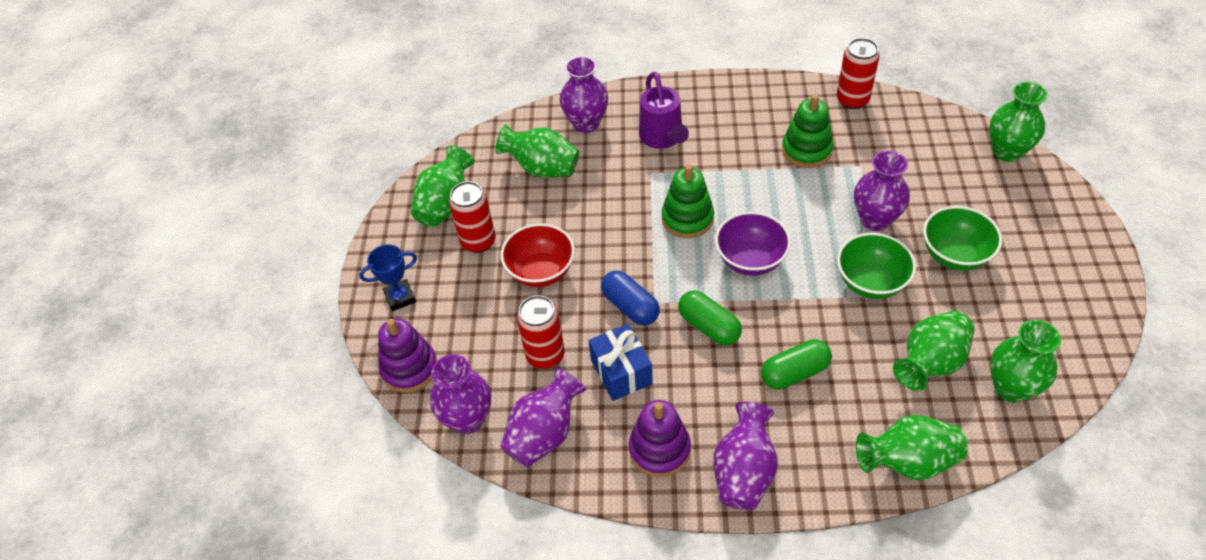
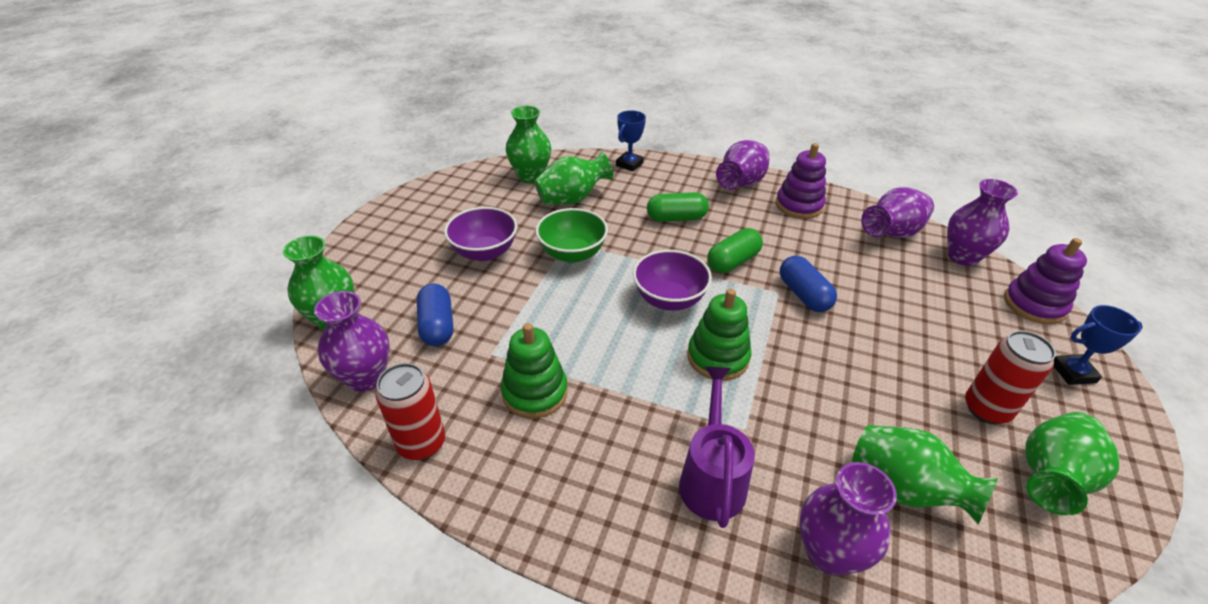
camera: 165 degrees left, 10 degrees down
(541, 271) = (900, 352): red bowl -> none
(545, 355) = (892, 280): red can -> none
(621, 372) = (821, 252): blue gift -> none
(709, 326) = (733, 261): green capsule -> green capsule turned 75 degrees clockwise
(875, 219) = (525, 298): purple vase -> purple vase (366, 377)
(908, 462) = (629, 164): green vase -> blue trophy
(922, 172) = (437, 326): none -> blue capsule
(954, 255) = (484, 252): green bowl -> purple bowl

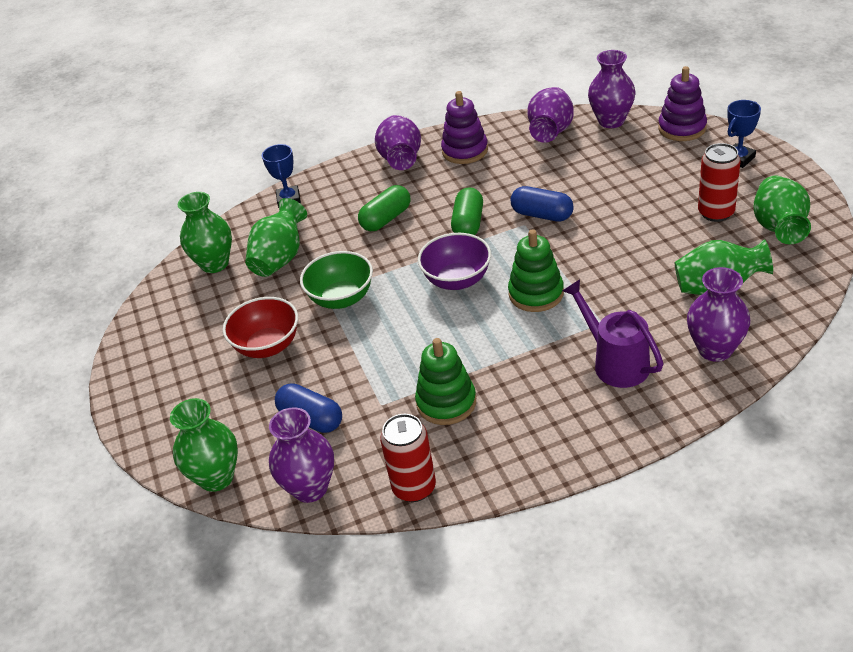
camera: 35 degrees left, 0 degrees up
(484, 252) = (267, 346): purple bowl -> red bowl

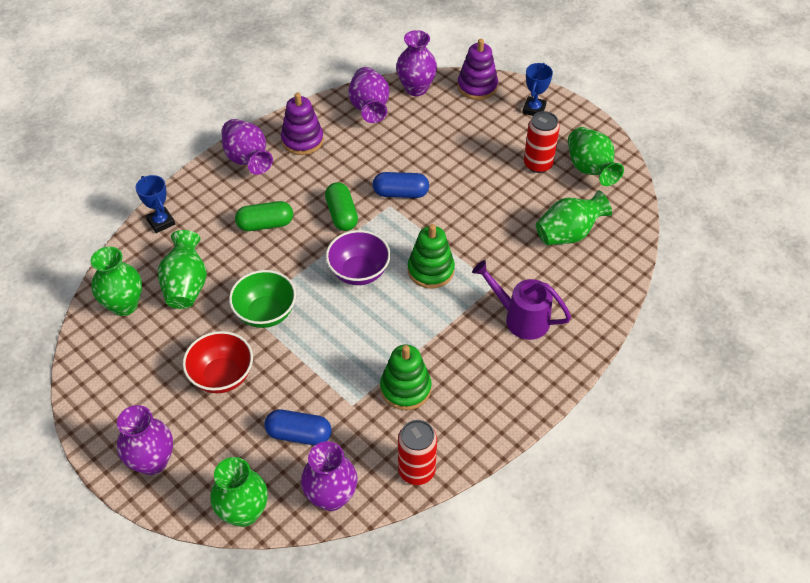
camera: 30 degrees left, 10 degrees up
(386, 219) = (265, 224): green capsule -> green capsule turned 60 degrees clockwise
(715, 349) = (588, 288): purple vase -> purple vase (152, 461)

